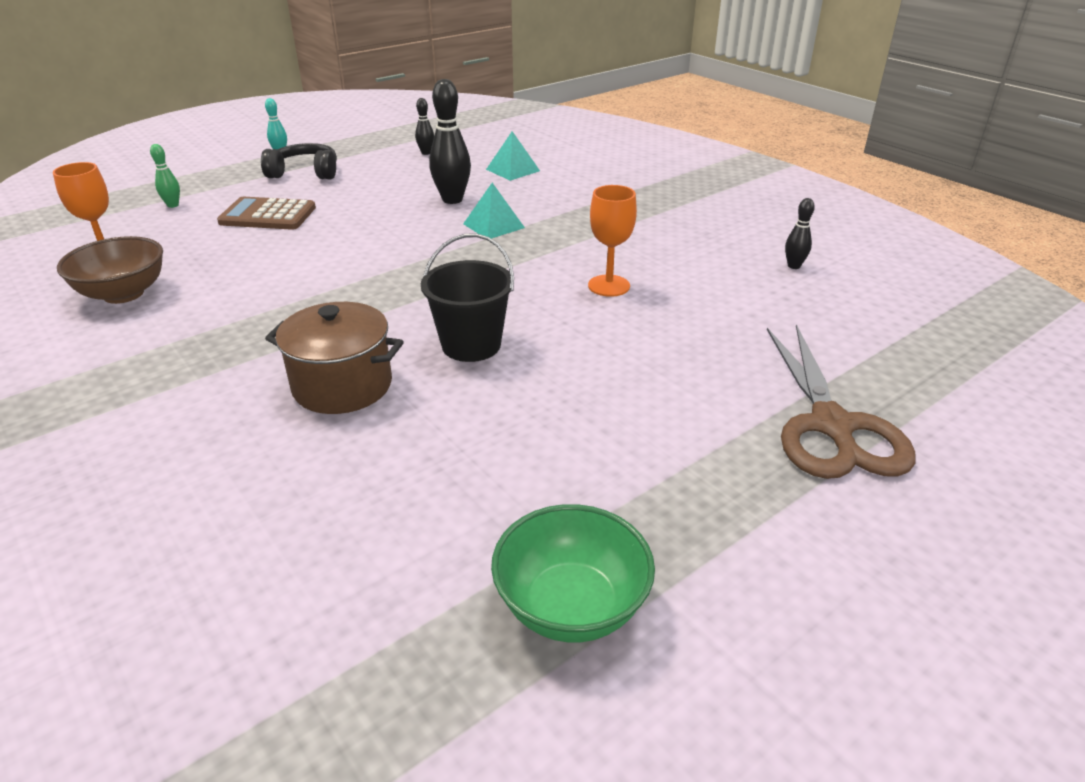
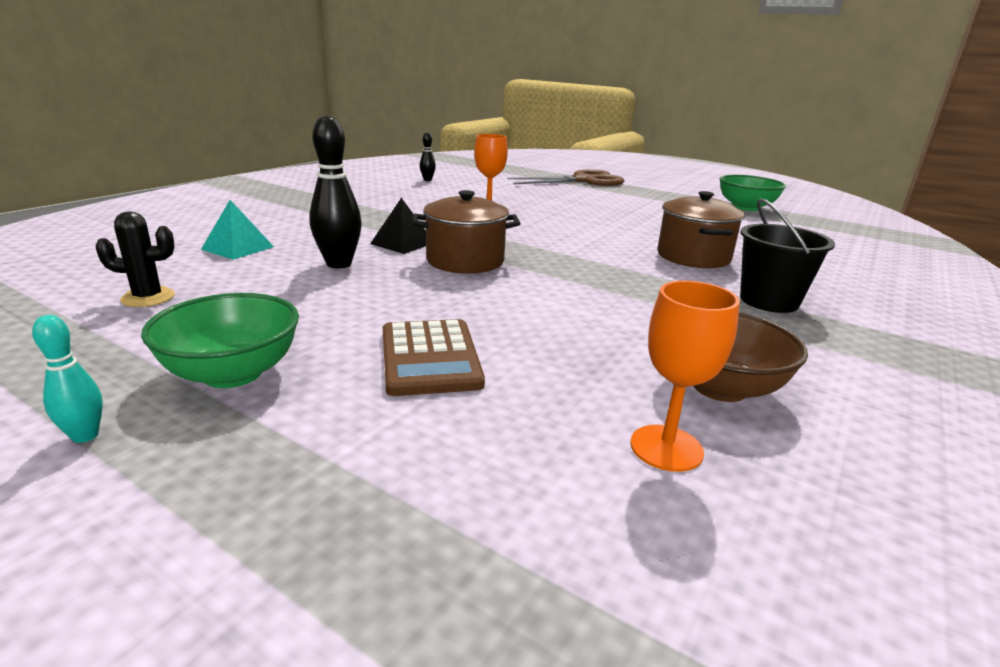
camera: 110 degrees left, 10 degrees down
(173, 205) = (426, 472): green bowling pin -> none
(305, 173) = (233, 373): black headphones -> green bowl
(426, 153) = (148, 298): black bowling pin -> black cactus
(426, 246) = (465, 261): none -> brown pot
(471, 345) = (603, 233): black bucket -> black bucket (769, 301)
(493, 225) = (402, 243): turquoise pyramid -> black pyramid

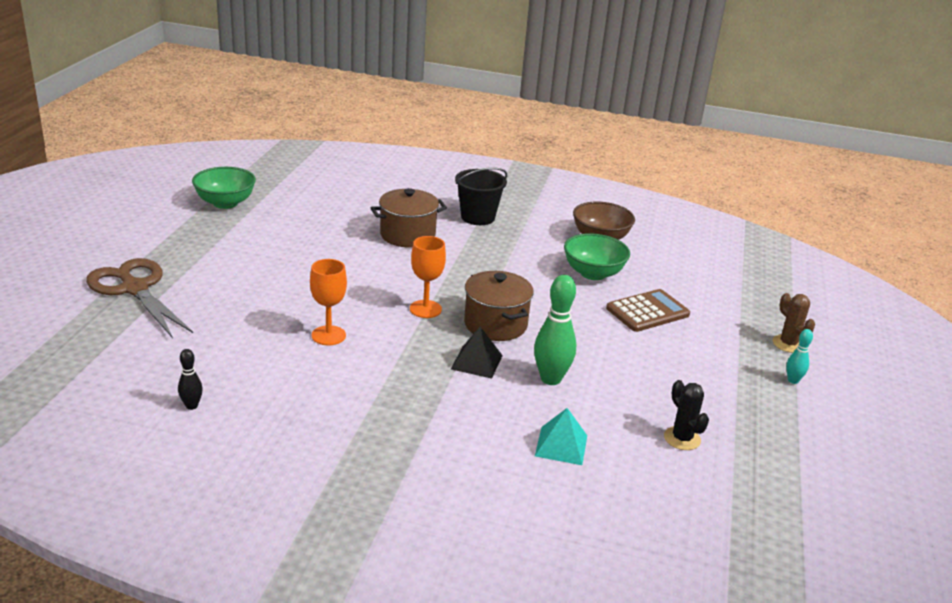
camera: 110 degrees left, 5 degrees up
(177, 491) = (788, 344): none -> brown cactus
(233, 373) = (718, 363): green bowl -> green bowl (593, 273)
(339, 264) = (550, 379): black bowling pin -> green bowling pin
(666, 448) = (659, 251): orange goblet -> orange goblet (425, 309)

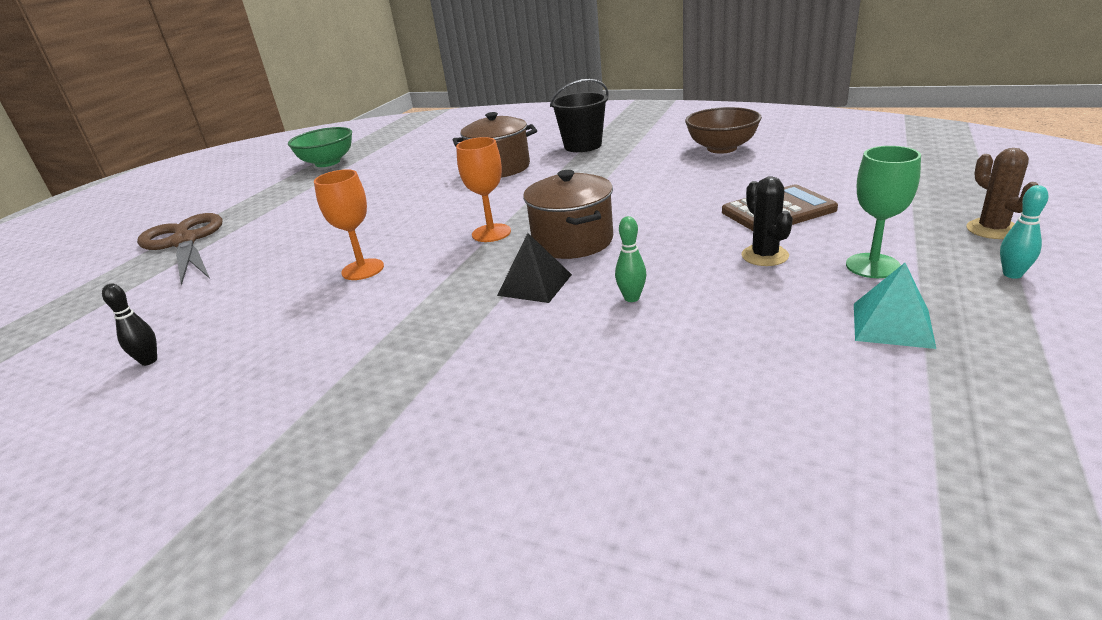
camera: 15 degrees right, 0 degrees up
(550, 379) = (631, 298): green bowling pin -> green bowling pin, size x0.53
(561, 445) = (629, 389): turquoise pyramid -> turquoise pyramid (892, 324)
(593, 273) = (709, 180): green bowl -> none
(682, 438) = (832, 369): black cactus -> black cactus (764, 256)
(710, 366) = (872, 266): none -> green goblet

